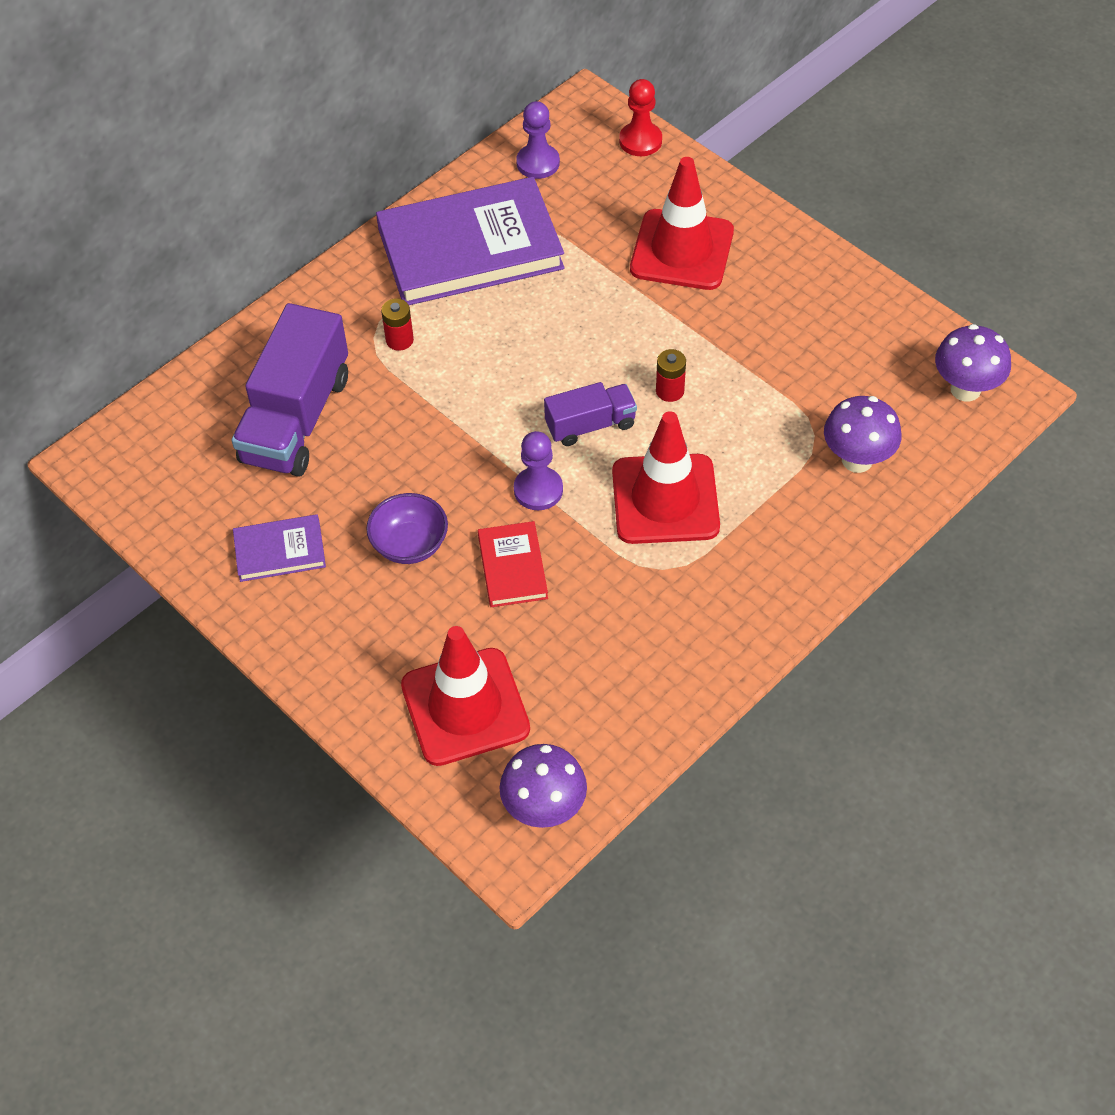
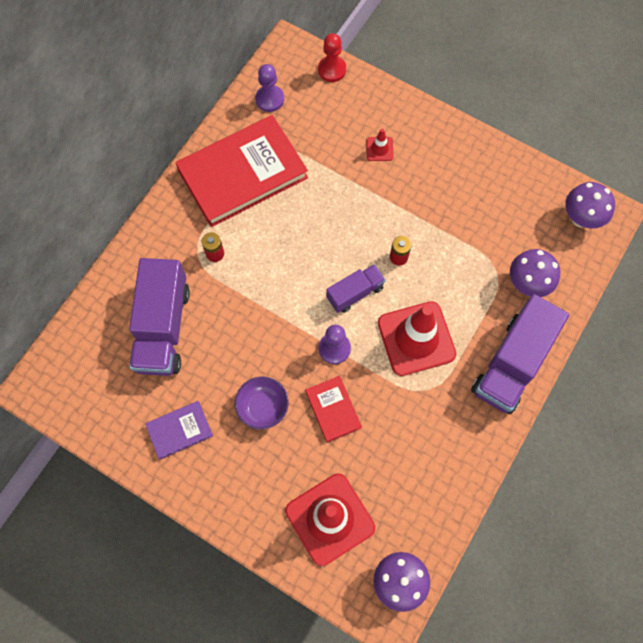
camera: 15 degrees left, 15 degrees up
(470, 248) = (242, 174): purple book -> red book
(682, 250) = (379, 149): red traffic cone -> red traffic cone, size x0.44
(803, 559) = (512, 363): none -> purple truck

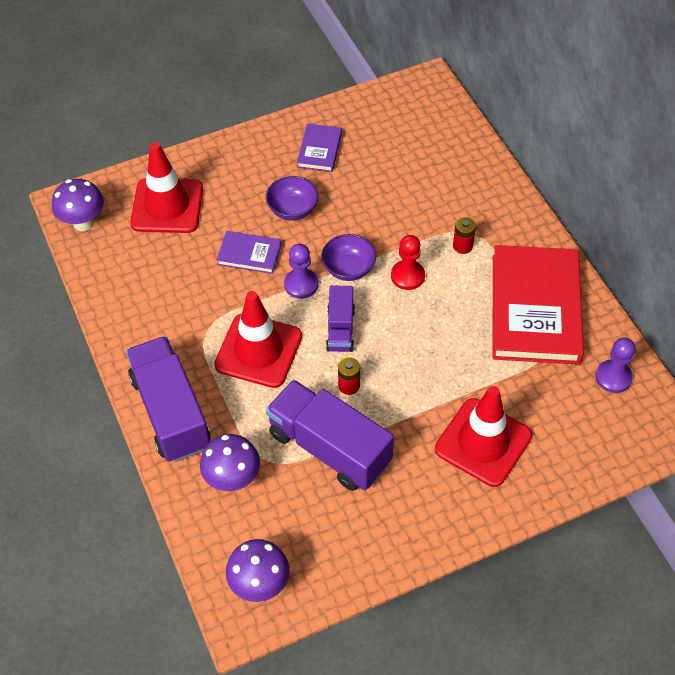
camera: 125 degrees right, 15 degrees down
(163, 327) = (417, 179): purple truck -> purple truck (329, 448)
(294, 323) = (348, 269): none -> purple bowl
(332, 70) = (617, 457): red pawn -> red pawn (407, 276)
(333, 409) = (249, 254): red book -> purple book
(379, 149) = (483, 442): red traffic cone -> red traffic cone, size x2.29

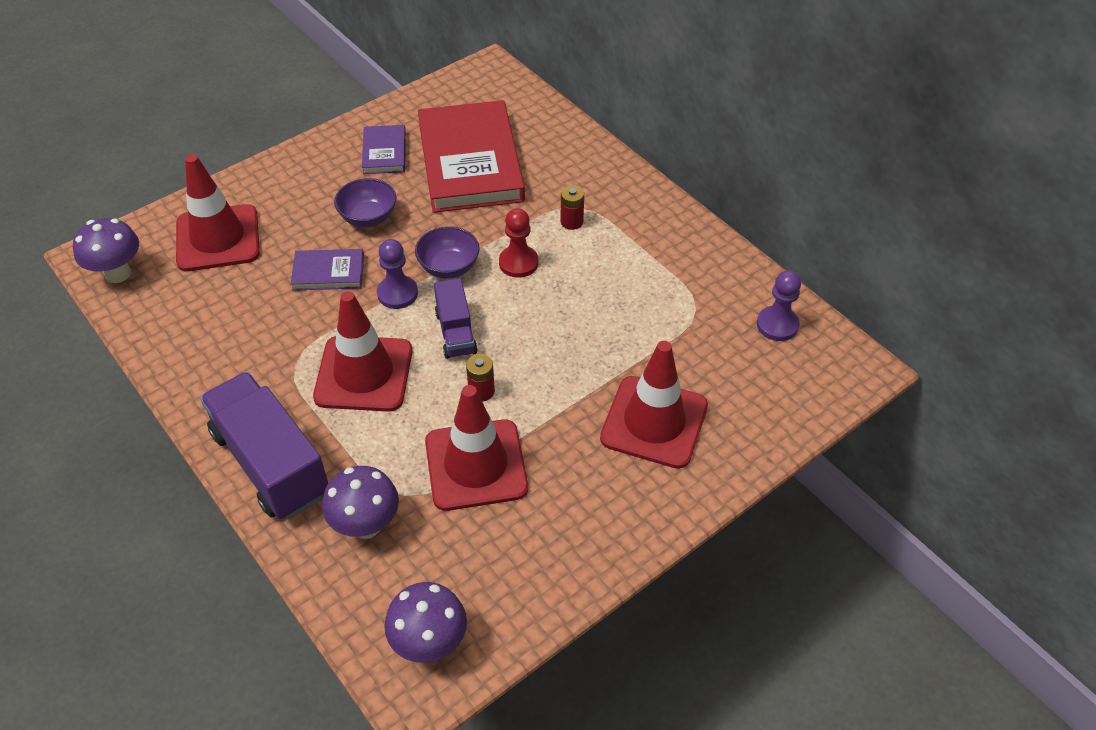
camera: 15 degrees left, 5 degrees down
(329, 448) = (476, 465): purple truck -> red traffic cone
(535, 308) = (670, 270): red book -> red book (470, 162)

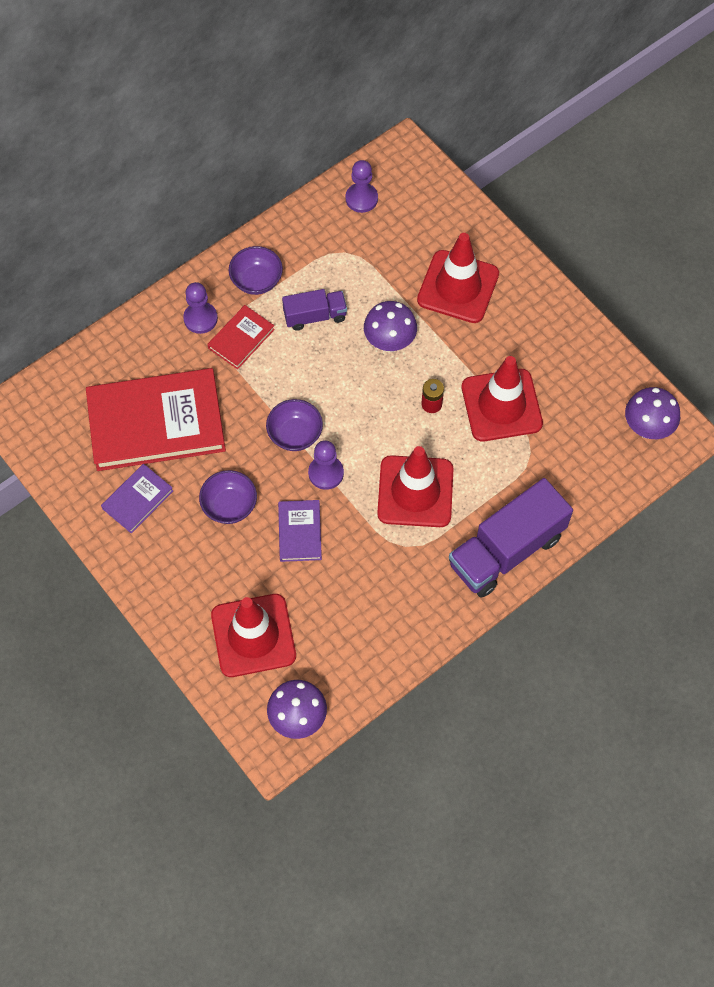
camera: 90 degrees left, 15 degrees up
(366, 525) = (558, 476): purple mushroom -> purple mushroom (389, 342)
(384, 152) = (137, 500): purple book -> purple book turned 45 degrees counterclockwise
(456, 332) = (370, 425): purple truck -> purple truck (315, 316)
(518, 263) = (291, 380): red pawn -> none
(571, 222) = (241, 339): red battery -> red book
(596, 190) = (200, 318): none -> purple pawn
(648, 233) = (256, 281): none -> purple bowl

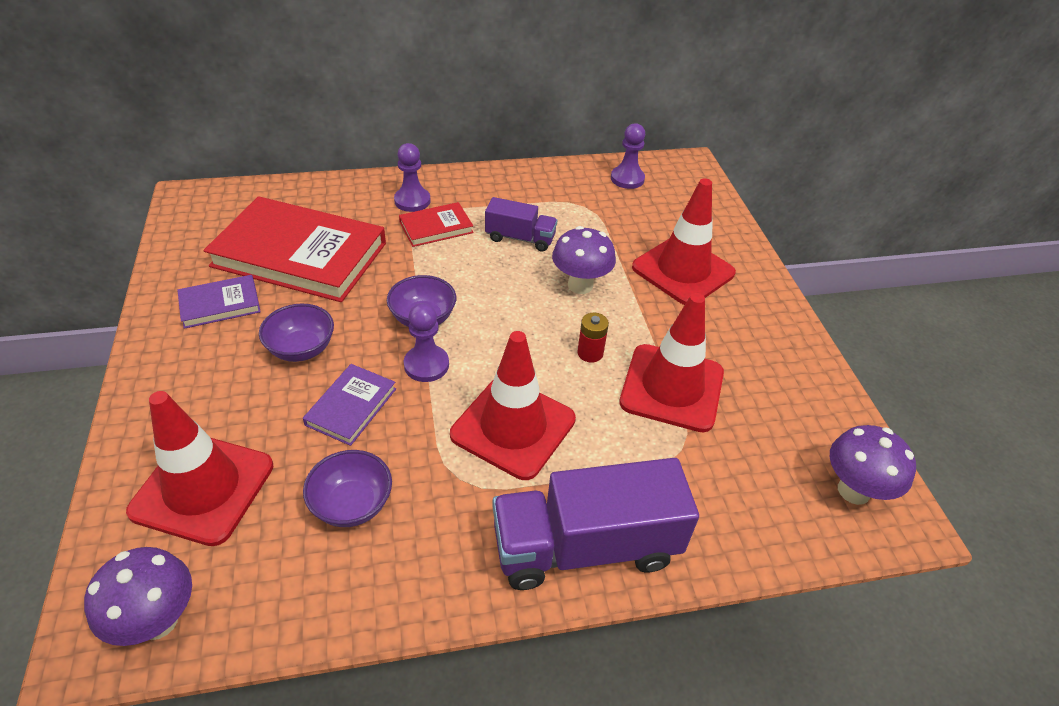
camera: 25 degrees right, 20 degrees down
(256, 281) = (486, 195): purple bowl -> purple bowl (352, 504)

